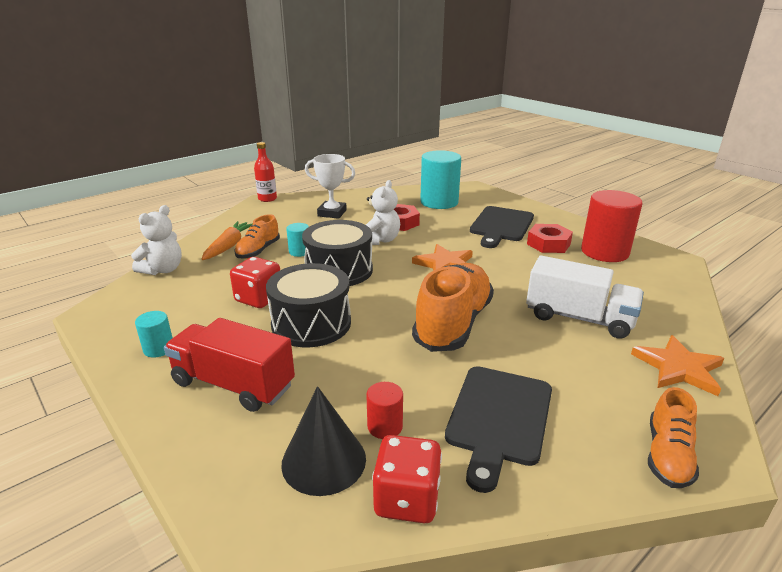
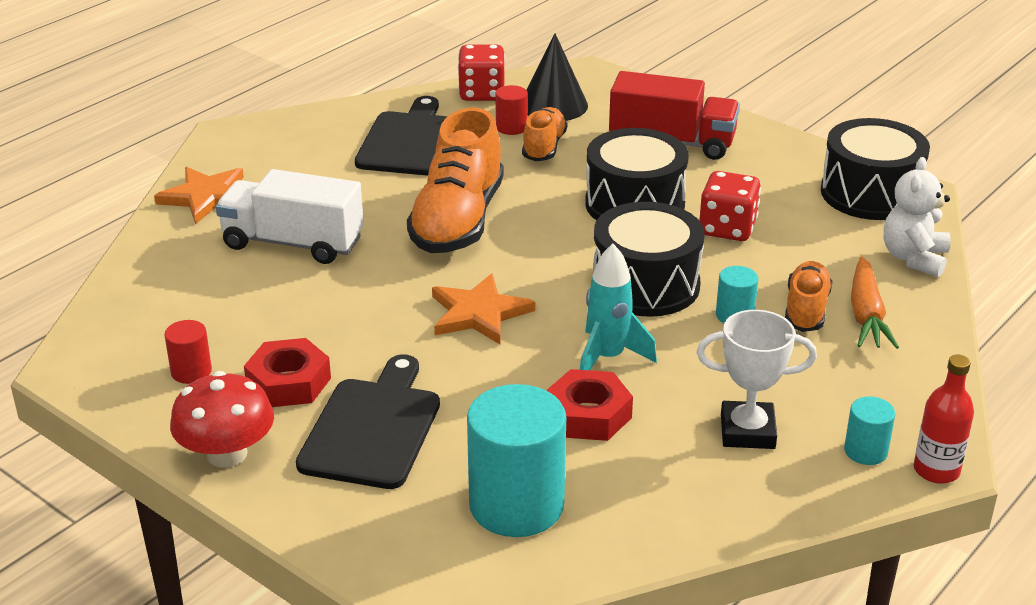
camera: 170 degrees right, 5 degrees up
(128, 314) = (870, 194): none -> black drum
(159, 349) = (783, 163): turquoise cylinder -> turquoise cylinder (865, 451)
(380, 240) = (608, 358): white teddy bear -> turquoise rocket
(567, 223) = (227, 454): none -> red mushroom
(604, 252) = (191, 371): red cylinder -> red cylinder, size x0.47
(668, 455) = (269, 131): orange shoe -> orange shoe (544, 147)

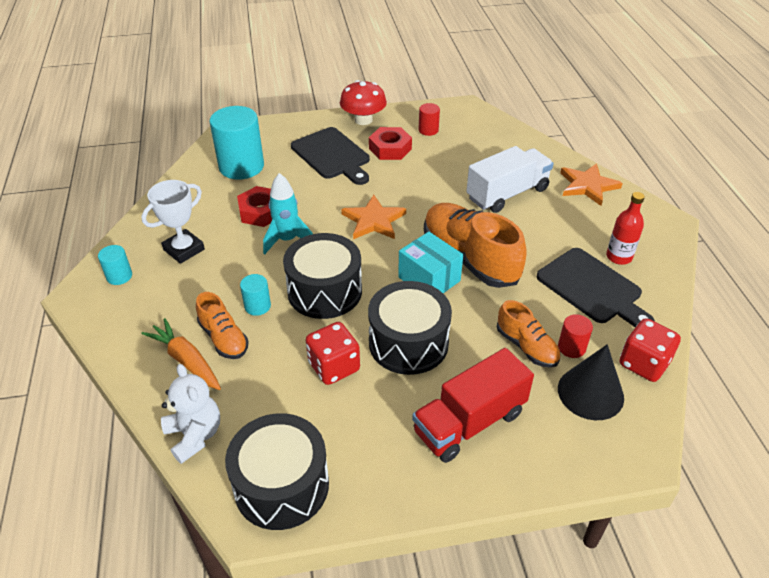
camera: 130 degrees right, 10 degrees up
(528, 231) = (429, 279): none -> turquoise box
(936, 470) = (77, 289): red bottle -> red bottle (619, 257)

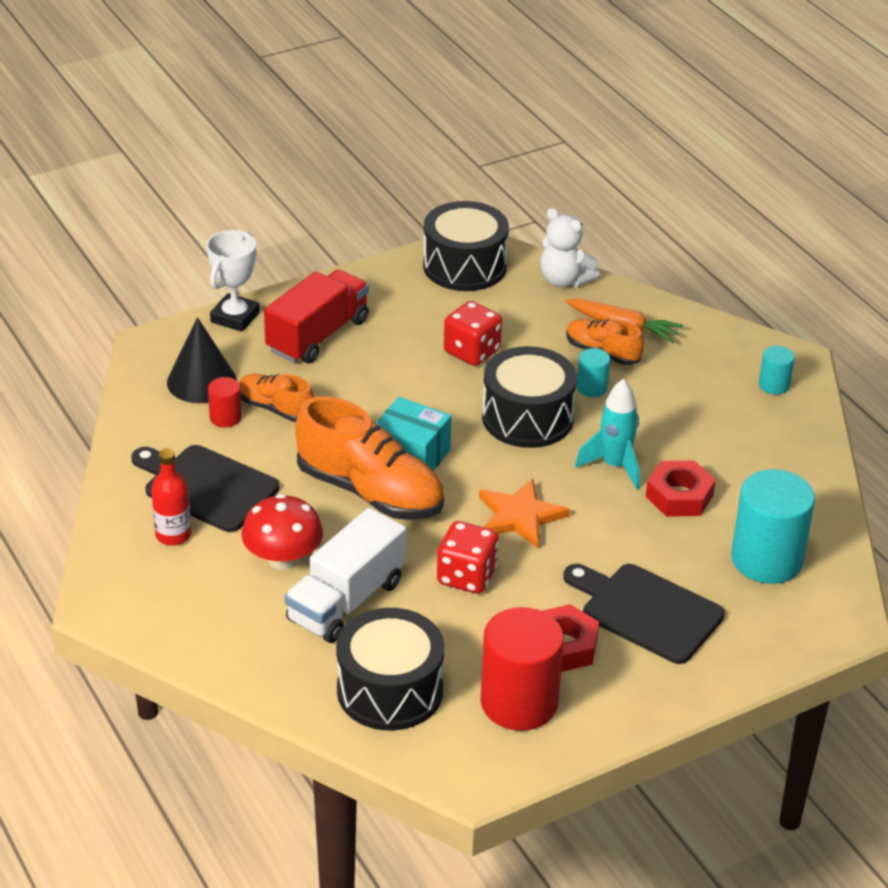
camera: 160 degrees right, 5 degrees down
(184, 249) = (731, 428): white trophy -> white trophy (235, 317)
(363, 120) = (643, 700): red mushroom -> red mushroom (283, 559)
(408, 343) = (405, 387): black drum -> black drum (390, 690)
(428, 130) = (519, 702): red cylinder -> red cylinder, size x2.11
(587, 186) = (224, 644): orange star -> none
(643, 363) = (145, 418): red dice -> red dice (466, 576)

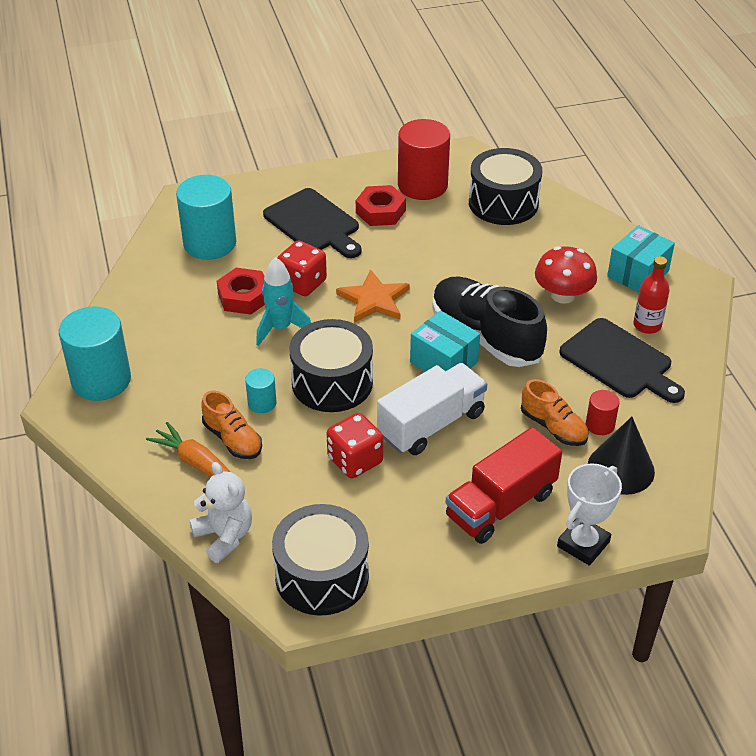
camera: 165 degrees left, 5 degrees up
(185, 604) = (637, 274): none -> turquoise box
(346, 601) = (521, 259): white truck -> white truck (431, 424)
(370, 492) = (485, 336): orange shoe -> black shoe
(466, 576) = (430, 263): red dice -> red dice (302, 283)
(774, 385) = (101, 380): turquoise cylinder -> turquoise cylinder, size x2.11

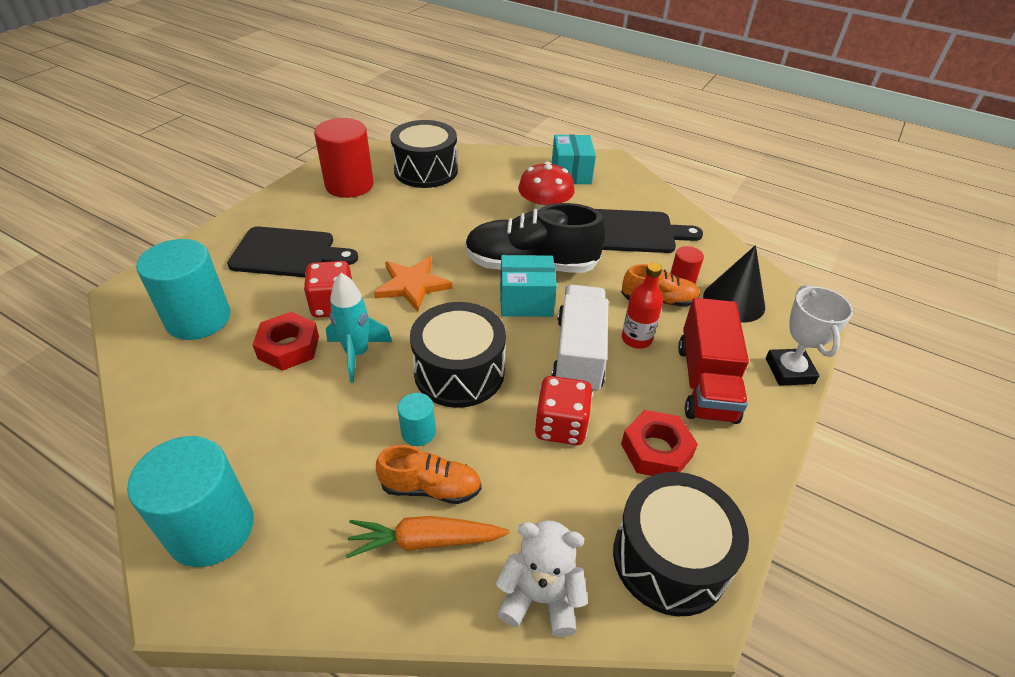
camera: 45 degrees left, 0 degrees up
(380, 211) = (337, 218): red nut -> red nut (656, 450)
(647, 325) = (619, 201): red bottle -> red bottle (636, 339)

